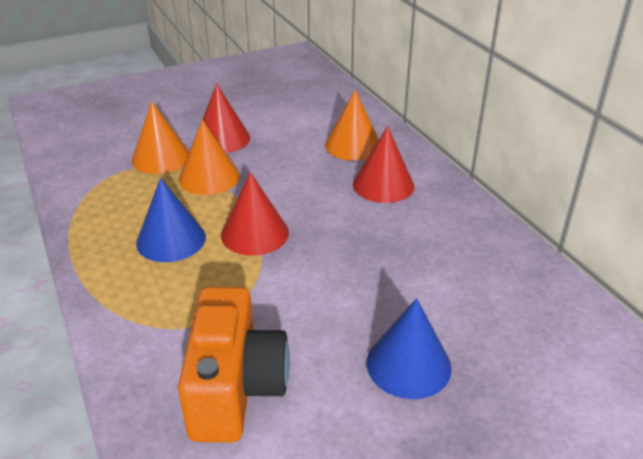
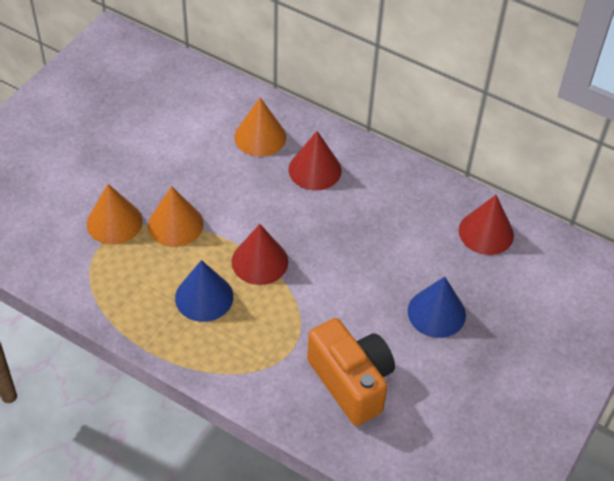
camera: 35 degrees left, 15 degrees up
(222, 139) = (146, 177): red cone -> red cone (486, 232)

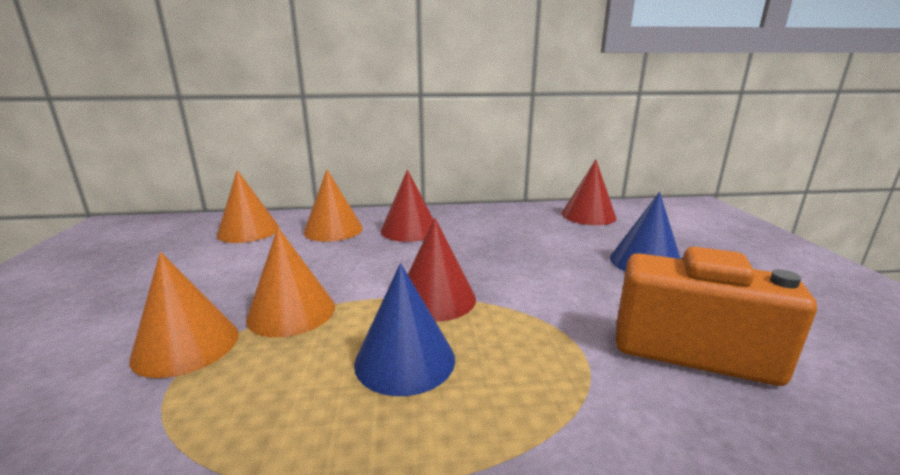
camera: 35 degrees left, 30 degrees down
(200, 104) = (248, 231): none -> orange cone

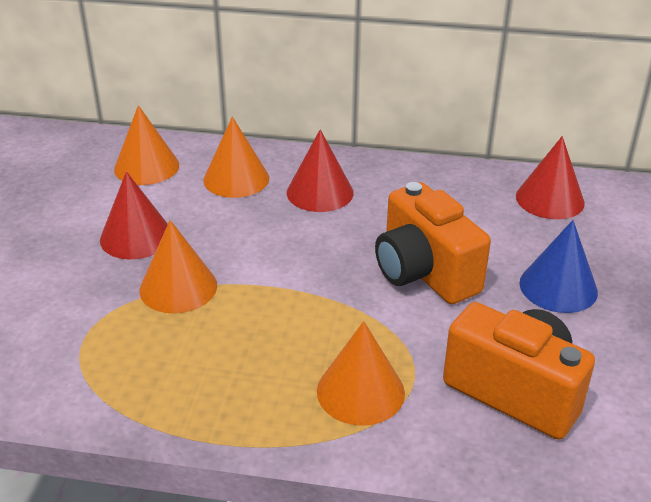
camera: 15 degrees right, 15 degrees up
(186, 345) = (92, 307): orange cone -> orange cone (360, 391)
(405, 360) = (261, 354): blue cone -> none
(436, 299) = (311, 296): red cone -> red cone (136, 237)
(529, 268) = (424, 273): none -> orange camera

